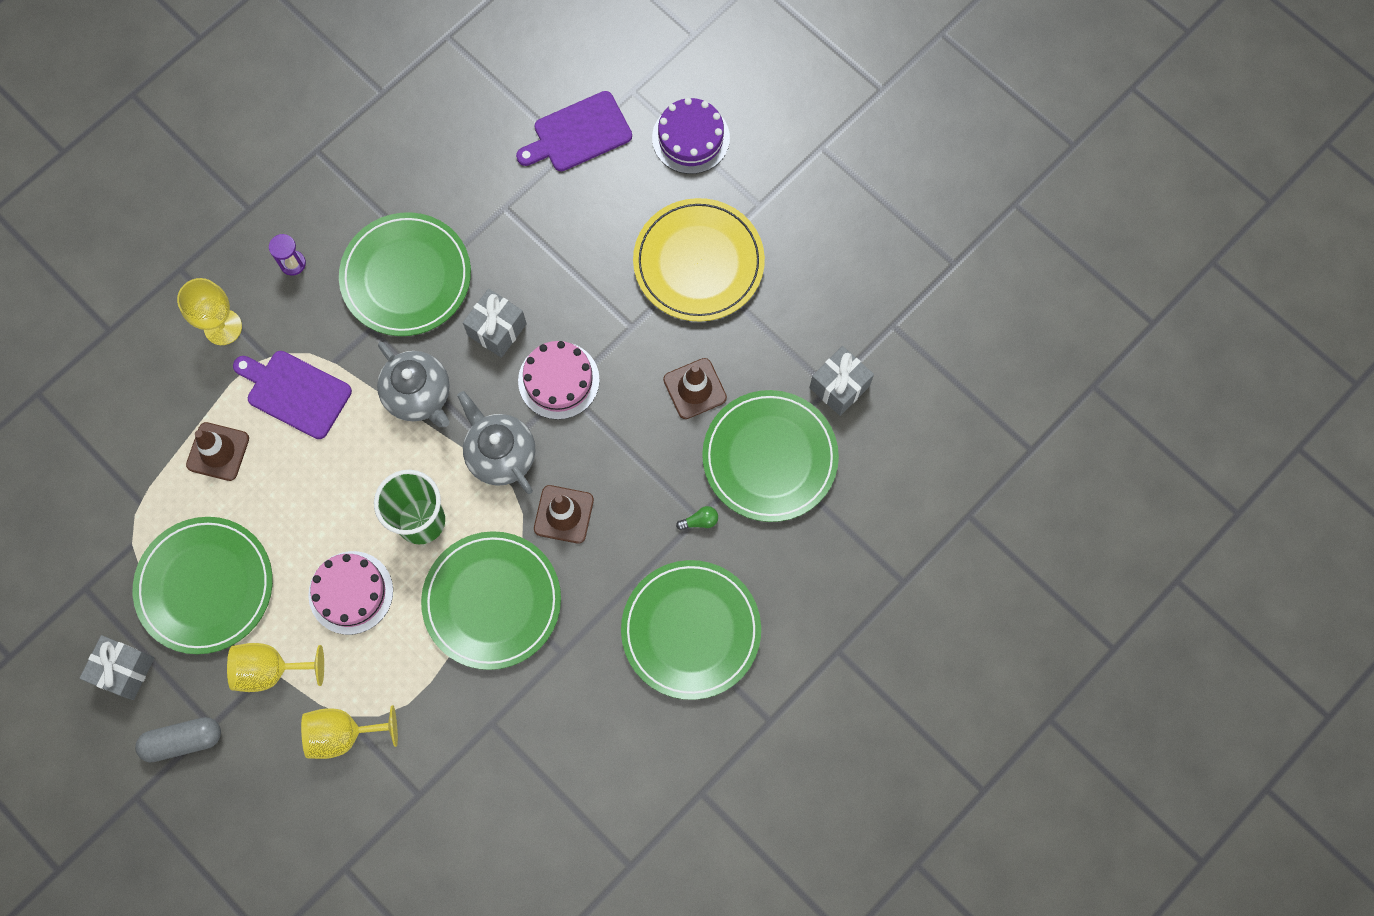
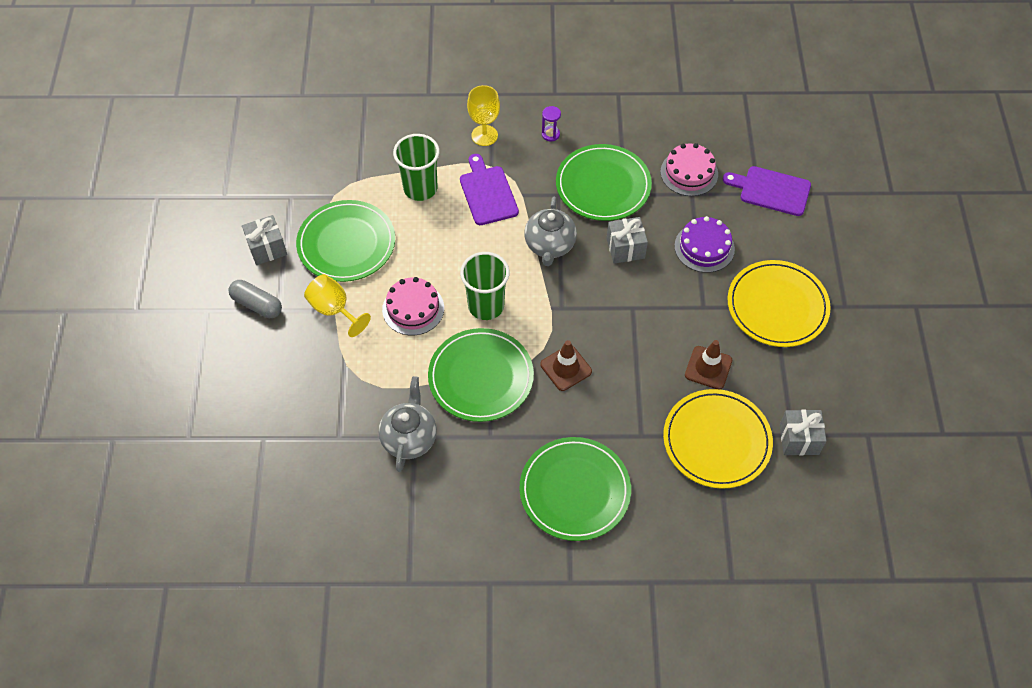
camera: 45 degrees right, 15 degrees down
(218, 451) = (420, 188): brown traffic cone -> green cup
(343, 734) = (335, 372): yellow goblet -> none
(500, 454) = (563, 309): grey teapot -> grey teapot (409, 438)
(558, 380) = (633, 300): pink cake -> pink cake (689, 173)
(690, 138) = (837, 241): purple cake -> purple cake (704, 247)
(700, 521) = (640, 438): green light bulb -> none
(769, 457) = (716, 440): green plate -> yellow plate

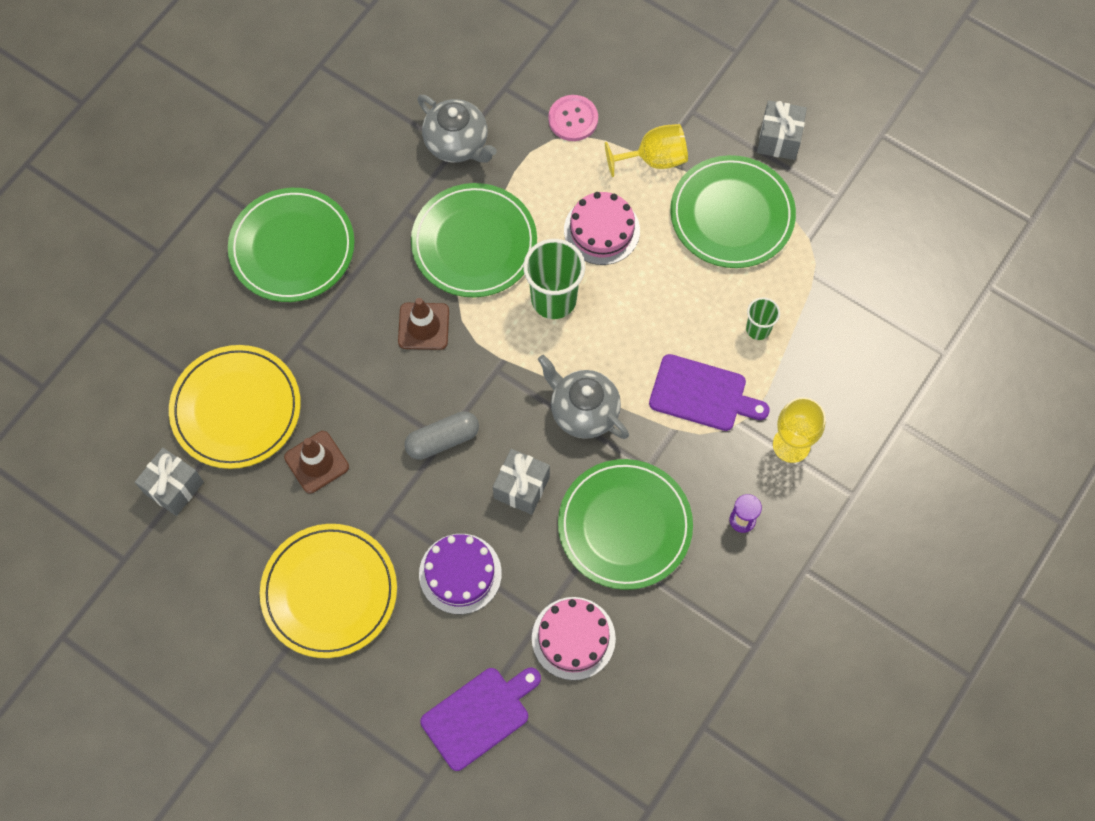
camera: 125 degrees right, 10 degrees up
(257, 304) = (711, 96): grey capsule -> grey capsule (442, 440)
(335, 377) = (573, 119): none -> pink button
(420, 188) = (758, 329): green cup -> green cup, size x0.54

